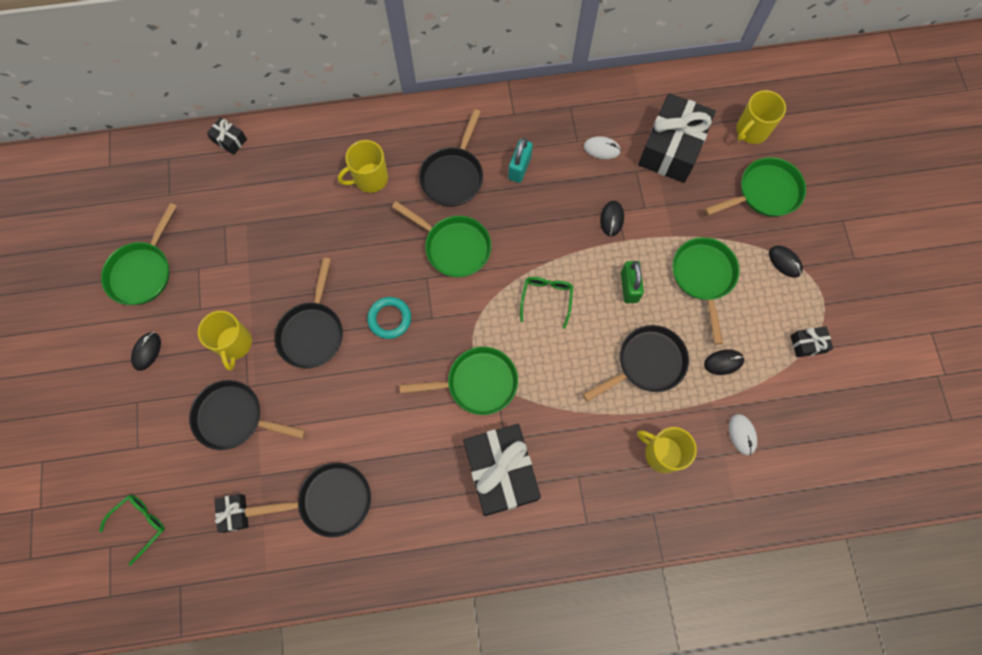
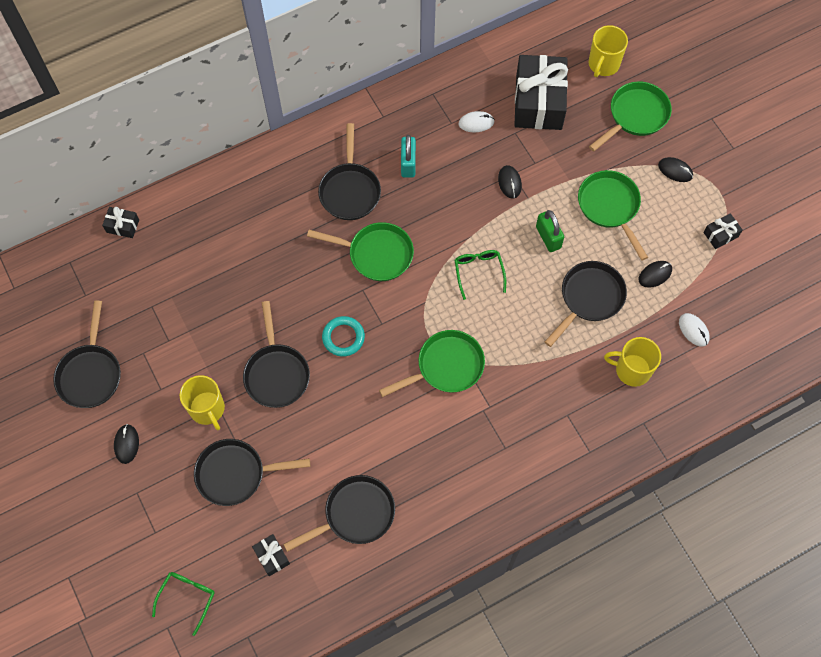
camera: 20 degrees left, 5 degrees down
(142, 272) = (90, 374): green pan -> black pan
(370, 178) = (273, 218): yellow mug -> none
(501, 472) = (498, 435): black gift -> none

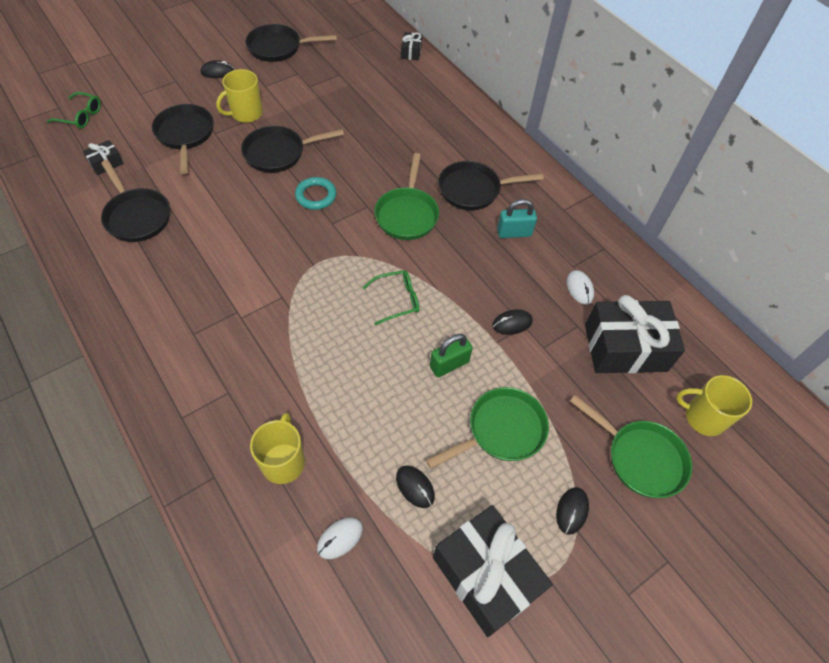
camera: 80 degrees right, 10 degrees down
(446, 366) = (286, 277): green pan -> none
(589, 298) = (375, 411): black pan -> none
(720, 234) = (486, 575): black gift -> black gift, size x2.30

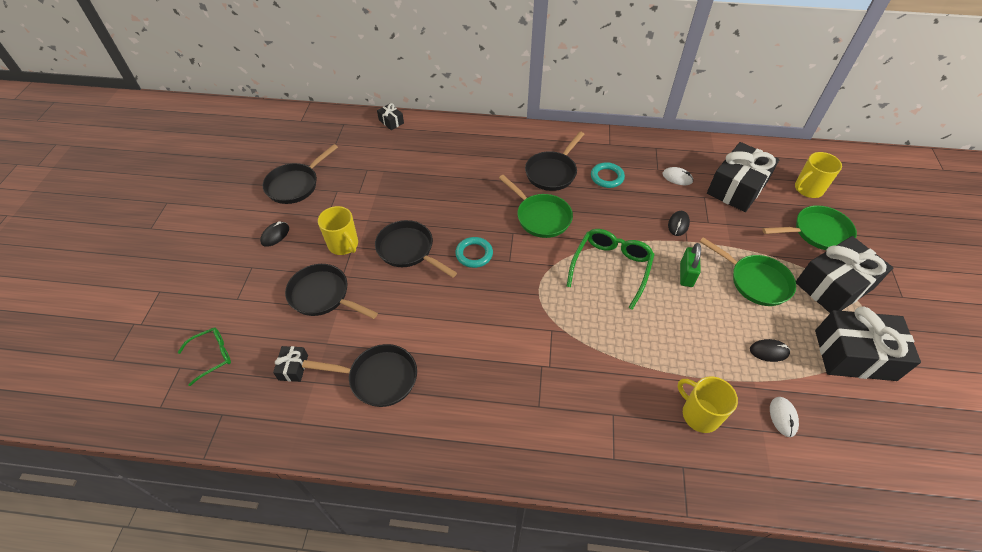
camera: 45 degrees left, 5 degrees down
(246, 113) = (344, 245): yellow mug -> yellow mug turned 45 degrees counterclockwise
(278, 153) = (408, 250): black pan -> black pan turned 105 degrees clockwise
(397, 300) = (611, 268): green glasses -> green glasses, size x1.67
(501, 430) = (755, 281): green pan -> green pan turned 120 degrees clockwise
(514, 233) = (607, 177): turquoise padlock -> turquoise ring
(572, 511) = (834, 286): black mouse -> black gift

